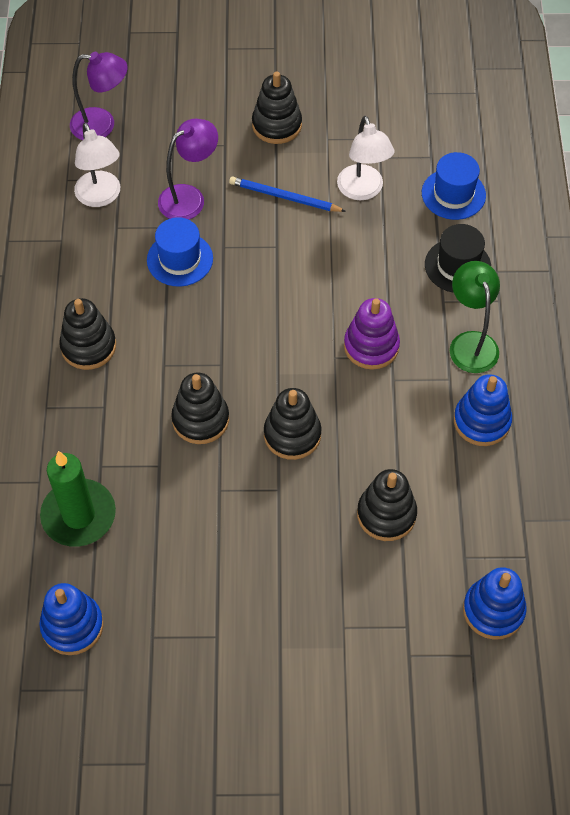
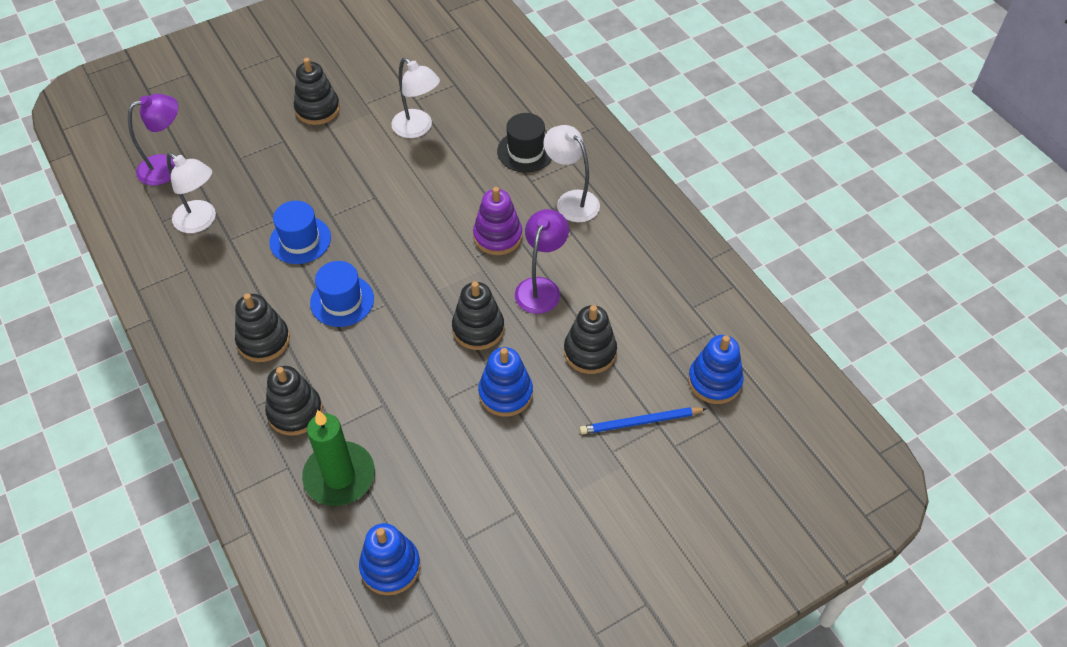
camera: 30 degrees left, 5 degrees down
(189, 197) = (278, 191): purple lamp -> purple lamp (541, 287)
(200, 419) = (396, 352): black stacking toy -> black stacking toy (295, 412)
(284, 197) = (358, 158): blue pencil -> blue pencil (640, 422)
(453, 194) = (489, 103): blue hat -> blue hat (342, 301)
(470, 343) = (571, 201): green lamp -> white lamp
(481, 421) = (616, 252): blue stacking toy -> blue stacking toy (505, 393)

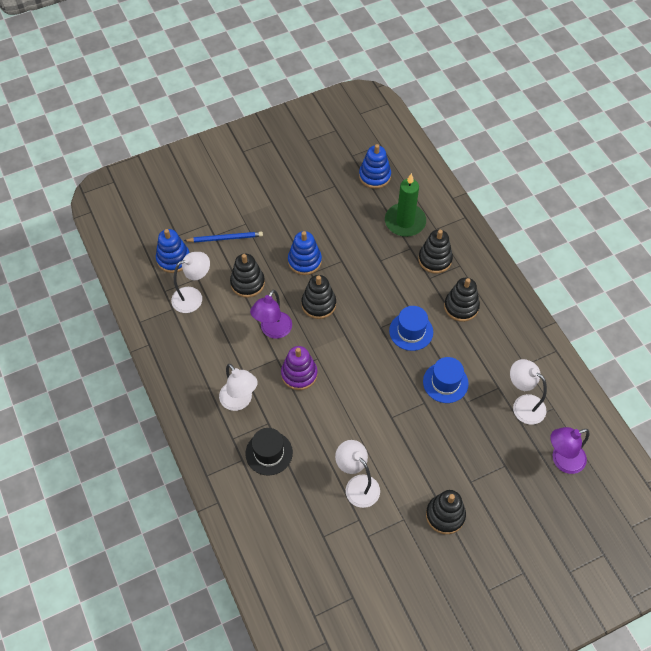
camera: 175 degrees left, 5 degrees up
(667, 325) = (193, 297): none -> white lamp

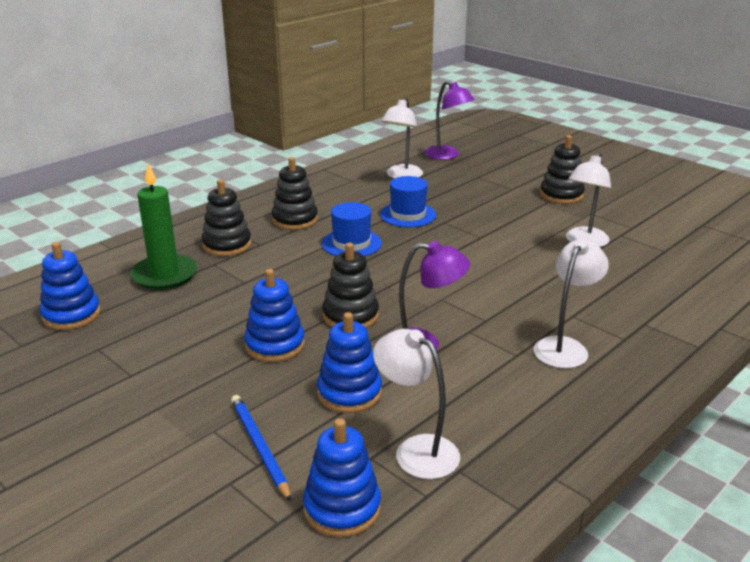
camera: 110 degrees left, 30 degrees down
(247, 283) = (349, 393): black stacking toy -> blue stacking toy
(269, 453) = (612, 305): black hat -> none
(299, 374) = (478, 308): purple stacking toy -> none

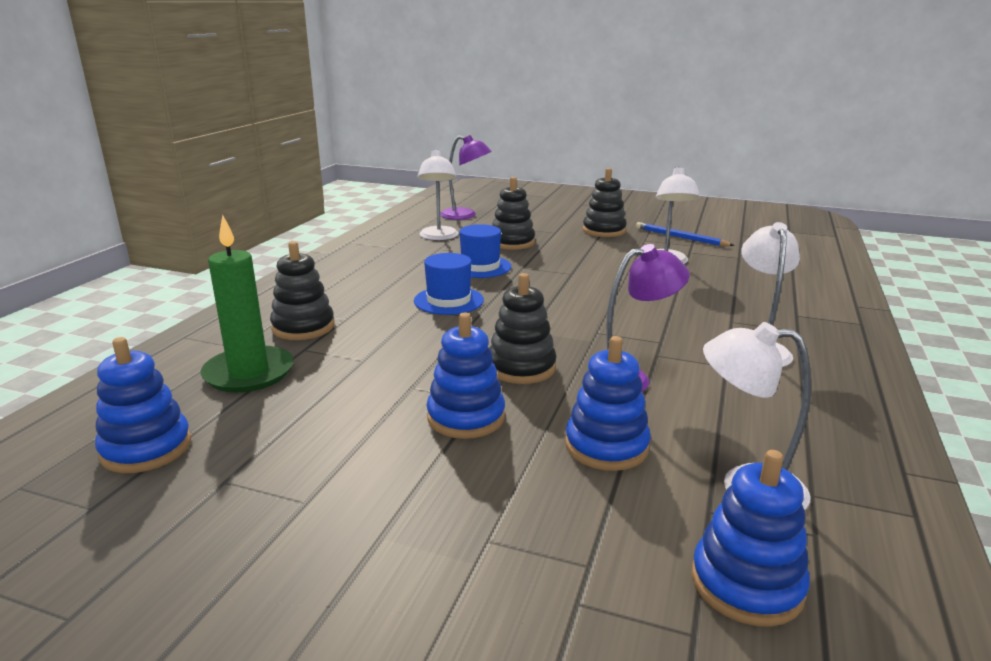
camera: 25 degrees left, 5 degrees down
(259, 447) = (568, 542): blue pencil -> blue pencil (680, 237)
(295, 220) = (362, 290): black stacking toy -> black stacking toy (512, 242)

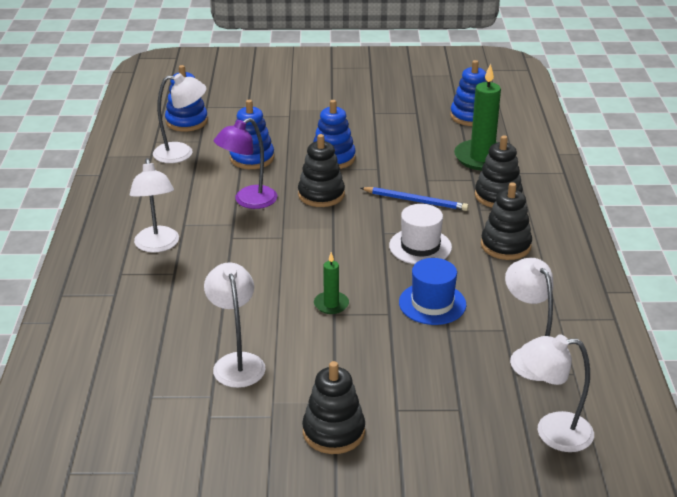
camera: 160 degrees right, 10 degrees up
(448, 300) = (420, 246): blue hat -> white hat
(465, 215) = (552, 431): purple lamp -> white lamp
(512, 242) = (433, 365): black stacking toy -> black stacking toy (505, 245)
(571, 278) = (331, 304): none -> green candle
(680, 237) = (224, 437): blue pencil -> blue pencil (415, 201)

